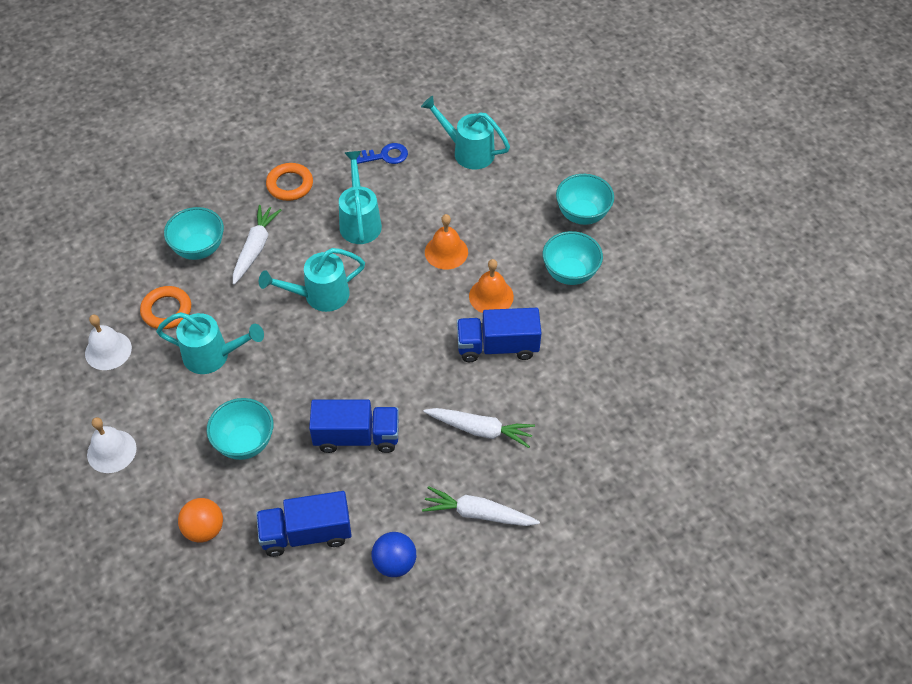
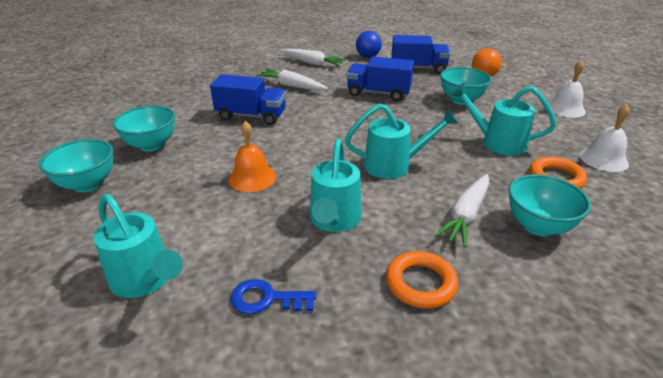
camera: 165 degrees left, 20 degrees down
(491, 296) = (233, 142): orange bell -> none

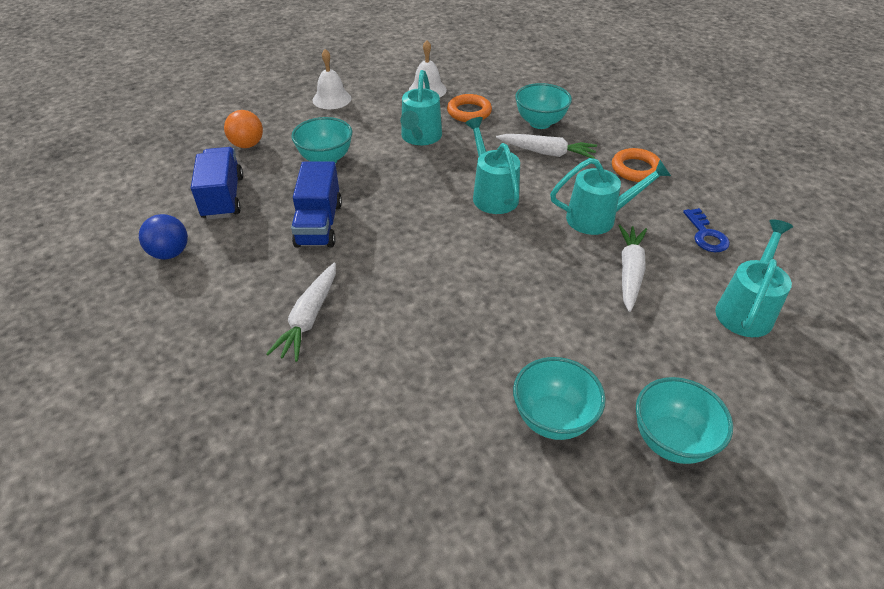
camera: 105 degrees left, 10 degrees up
(251, 116) = (426, 335): blue truck -> none
(252, 177) = (568, 288): orange bell -> none
(312, 63) = (202, 315): white carrot -> white carrot (629, 272)

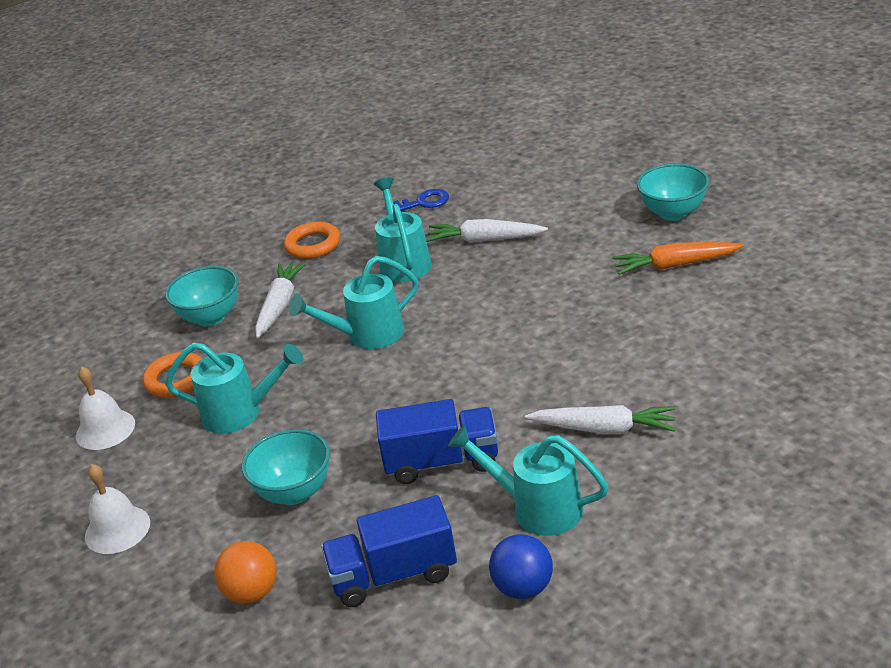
camera: 90 degrees left, 10 degrees down
(553, 419) = (675, 265): turquoise bowl -> orange carrot
(746, 309) = (520, 183): turquoise watering can -> turquoise watering can (537, 508)

